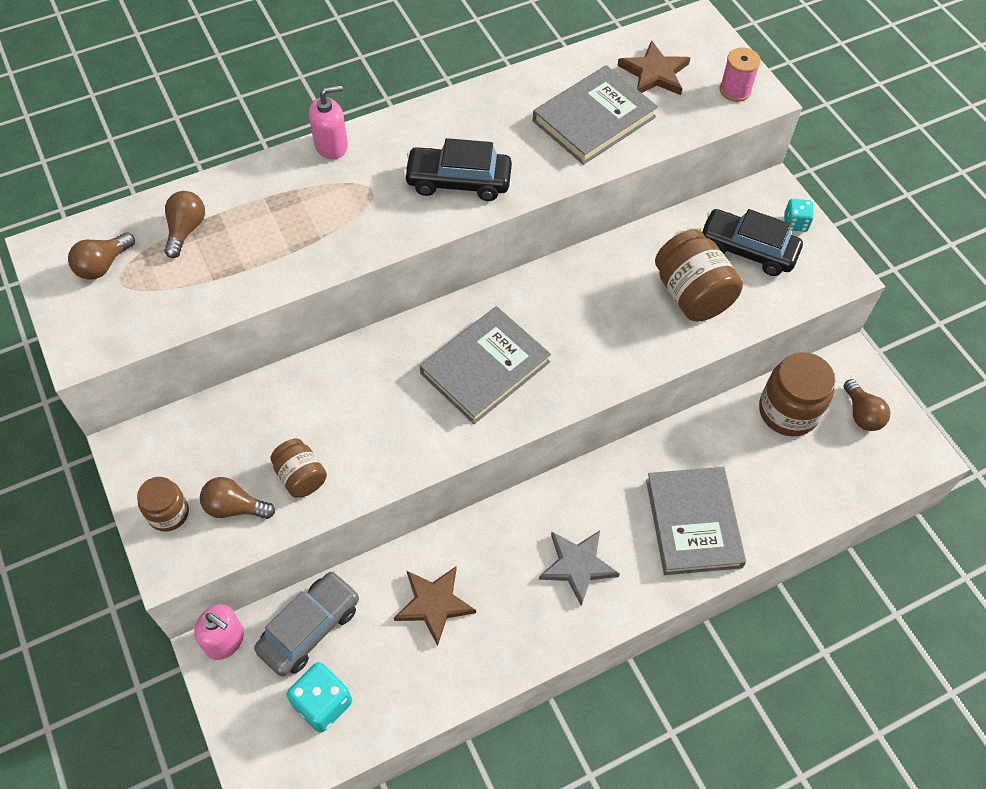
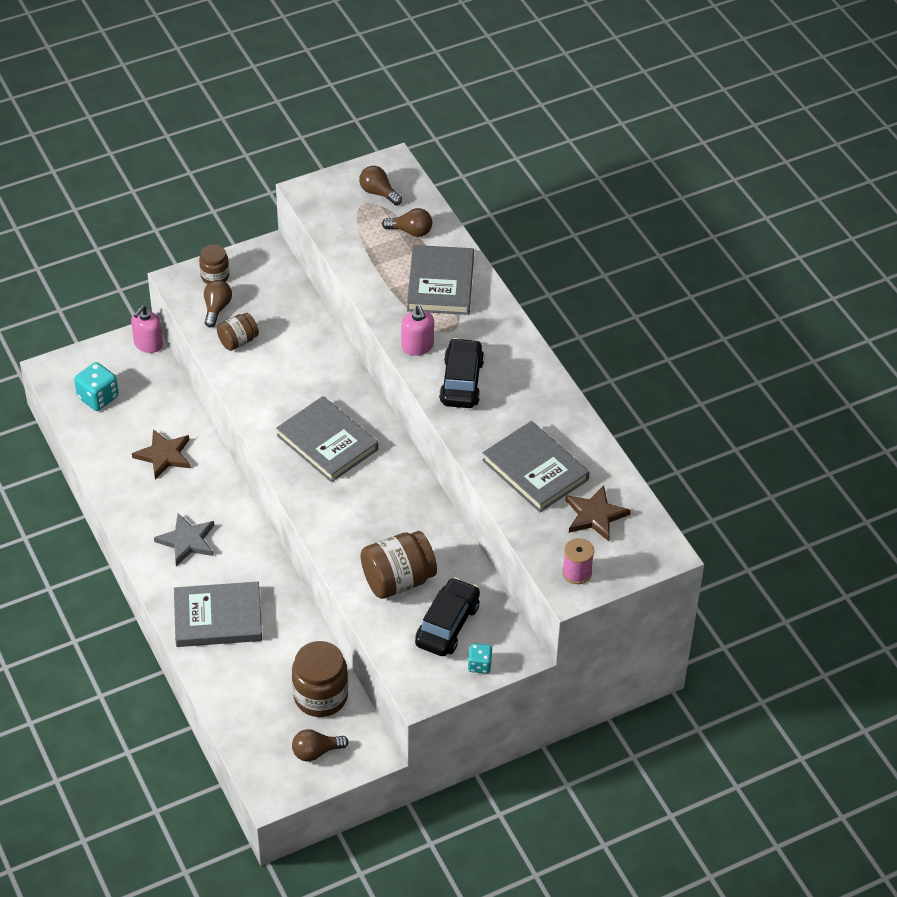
camera: 90 degrees right, 10 degrees down
(288, 200) = (440, 284): none -> grey book
(310, 628) = (152, 388): grey car -> none
(331, 146) = (497, 305): pink soap dispenser -> pink soap dispenser (417, 346)

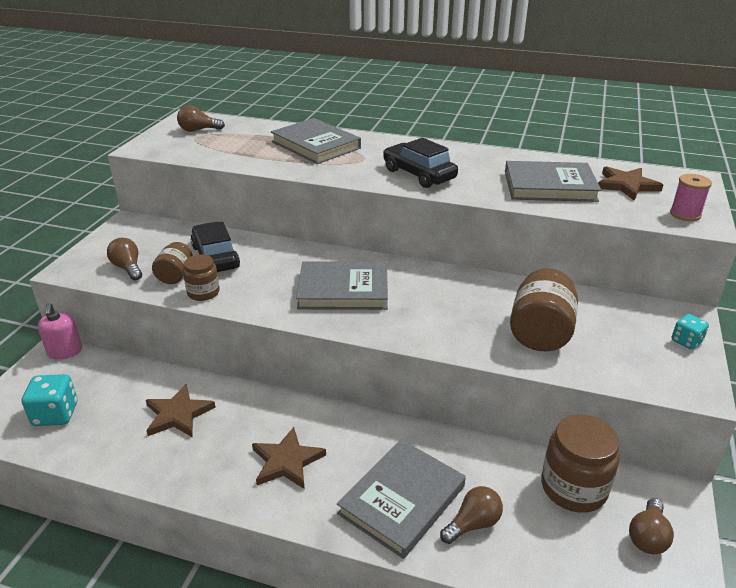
camera: 45 degrees left, 15 degrees down
(187, 541) = (287, 461): grey star -> brown star
(215, 276) = (100, 253): brown jar -> brown jar (203, 292)
(411, 231) = (252, 135): brown light bulb -> brown light bulb (473, 524)
(417, 346) = (356, 174): pink soap dispenser -> none
(447, 625) = (621, 334): black car -> black car (215, 257)

